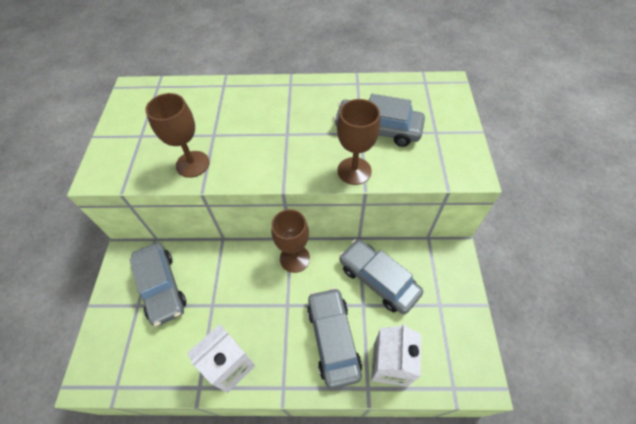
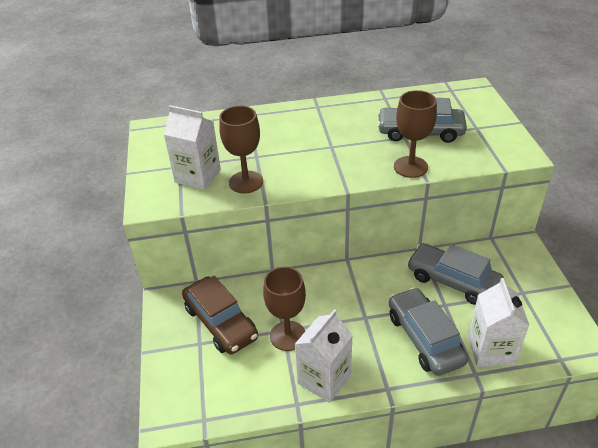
camera: 10 degrees left, 15 degrees down
(152, 150) = (198, 176): none -> white carton
(161, 287) = (220, 322): grey car -> brown car
(294, 258) = (358, 275): brown goblet -> brown goblet (288, 336)

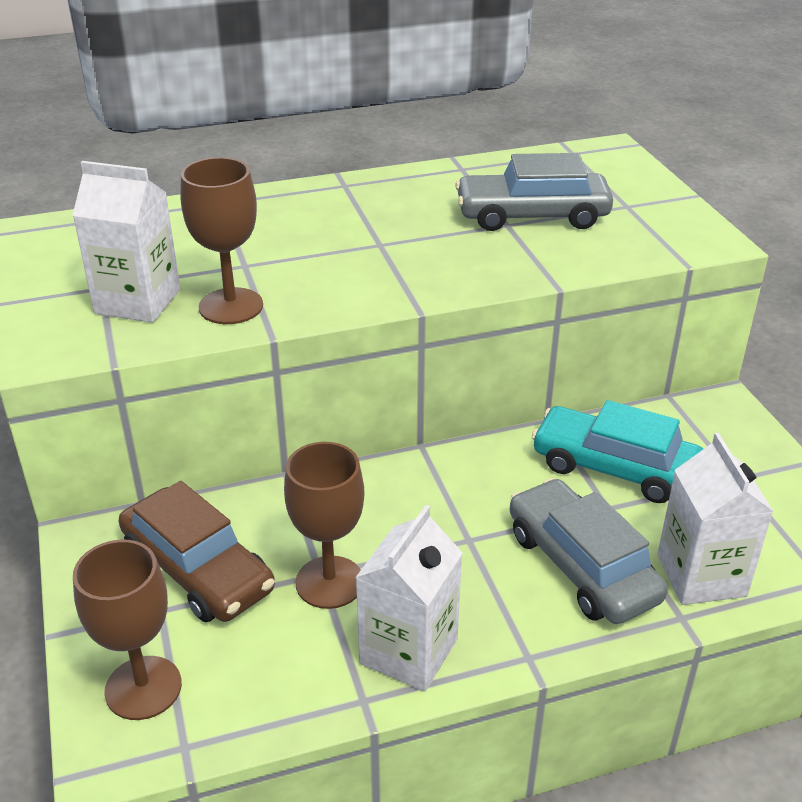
camera: 10 degrees left, 5 degrees down
(410, 167) = (525, 268): brown goblet -> brown goblet (143, 688)
(452, 281) = (614, 468): grey car -> turquoise car

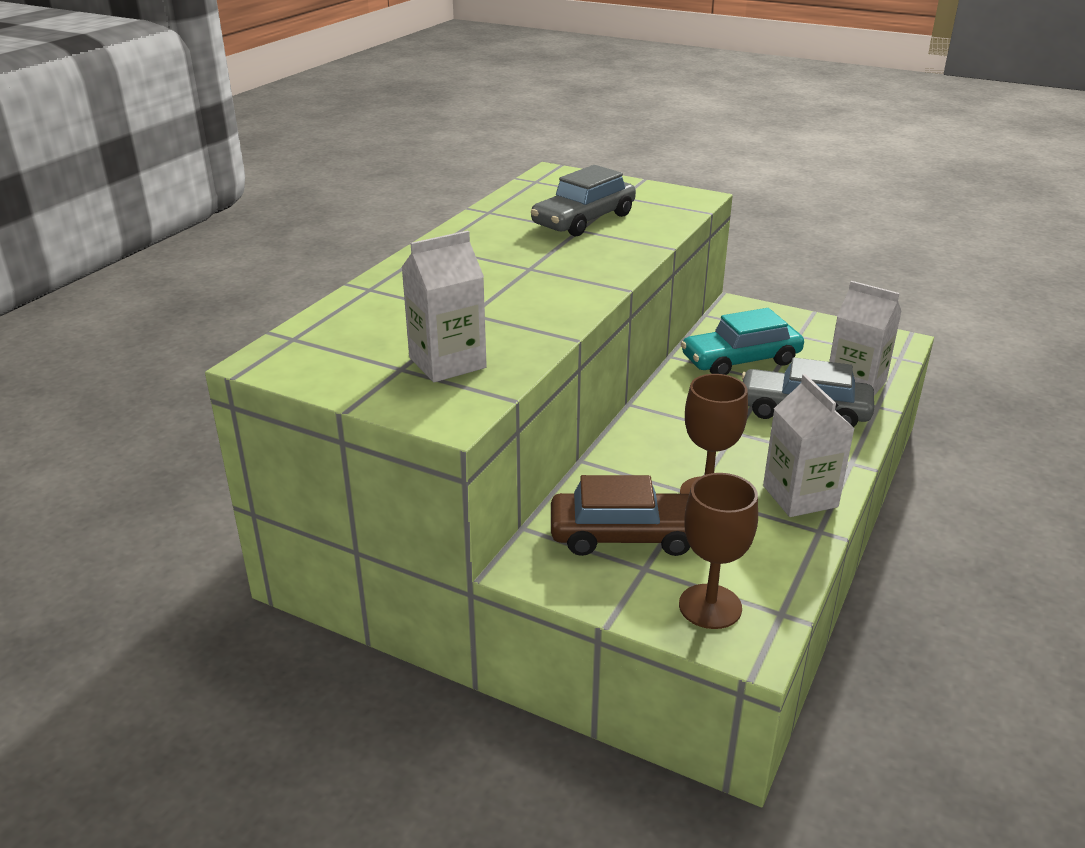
camera: 45 degrees left, 5 degrees down
(231, 306) = (515, 337): brown goblet -> none

